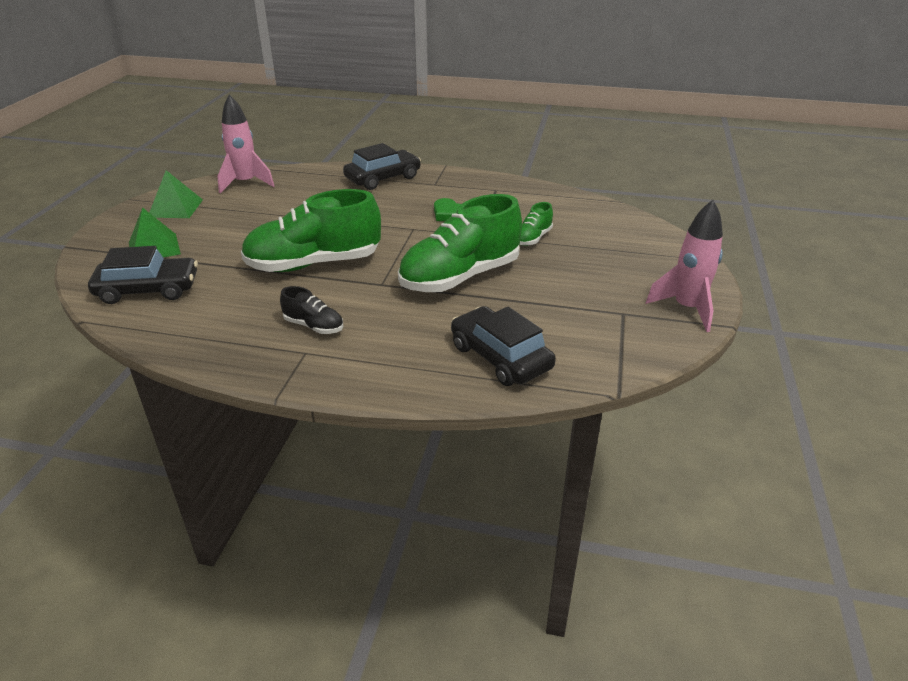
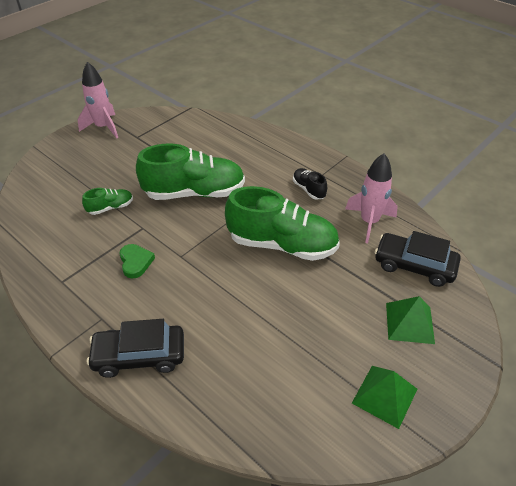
camera: 150 degrees left, 10 degrees up
(246, 183) = (292, 422): pink rocket -> pink rocket (369, 222)
(500, 357) = (225, 137): black car -> none

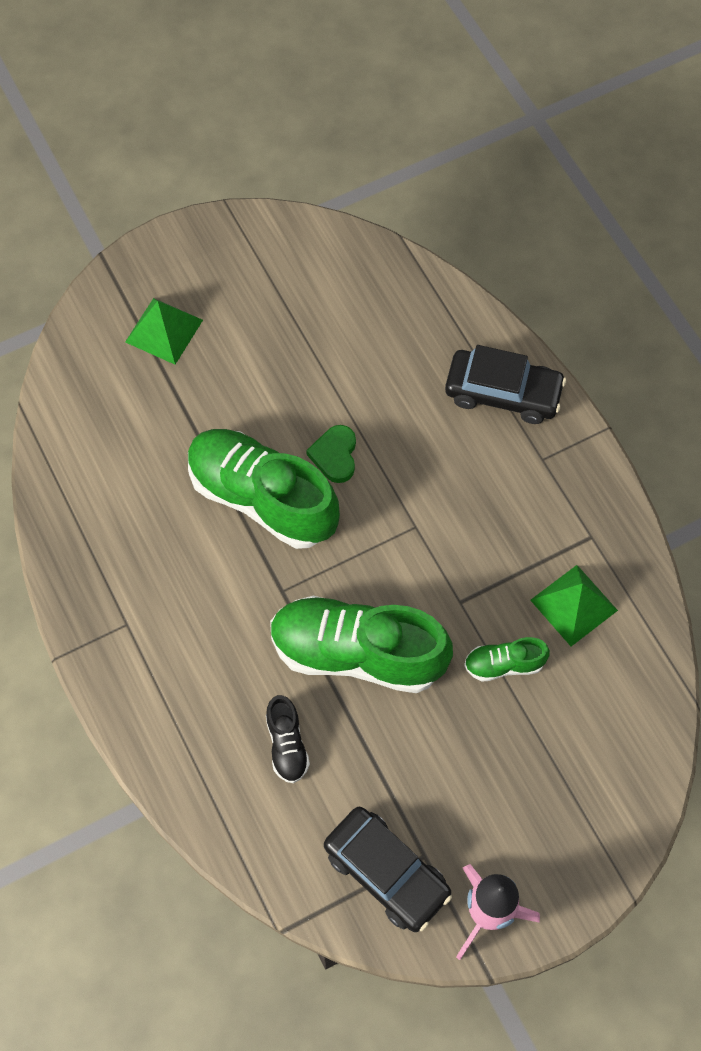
camera: 160 degrees left, 20 degrees up
(135, 262) = (482, 536): green heart -> green heart (335, 455)
(308, 189) = (167, 596): black shoe -> black shoe (287, 745)
(369, 222) = (113, 496): pink rocket -> none
(384, 395) = (246, 264): green pyramid -> green pyramid (574, 605)
(414, 265) = (101, 404): black car -> black car (386, 872)

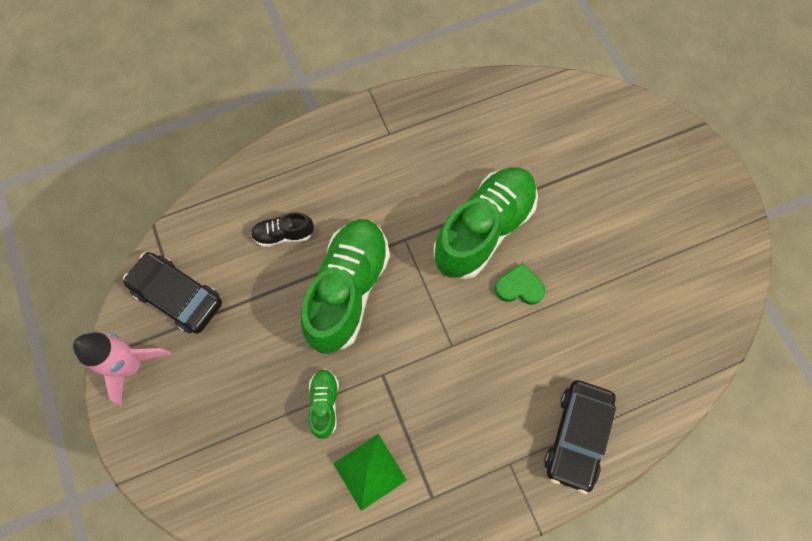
camera: 95 degrees right, 5 degrees up
(164, 331) = (634, 166): green pyramid -> none
(386, 872) = (177, 296): black car -> black car turned 75 degrees clockwise

